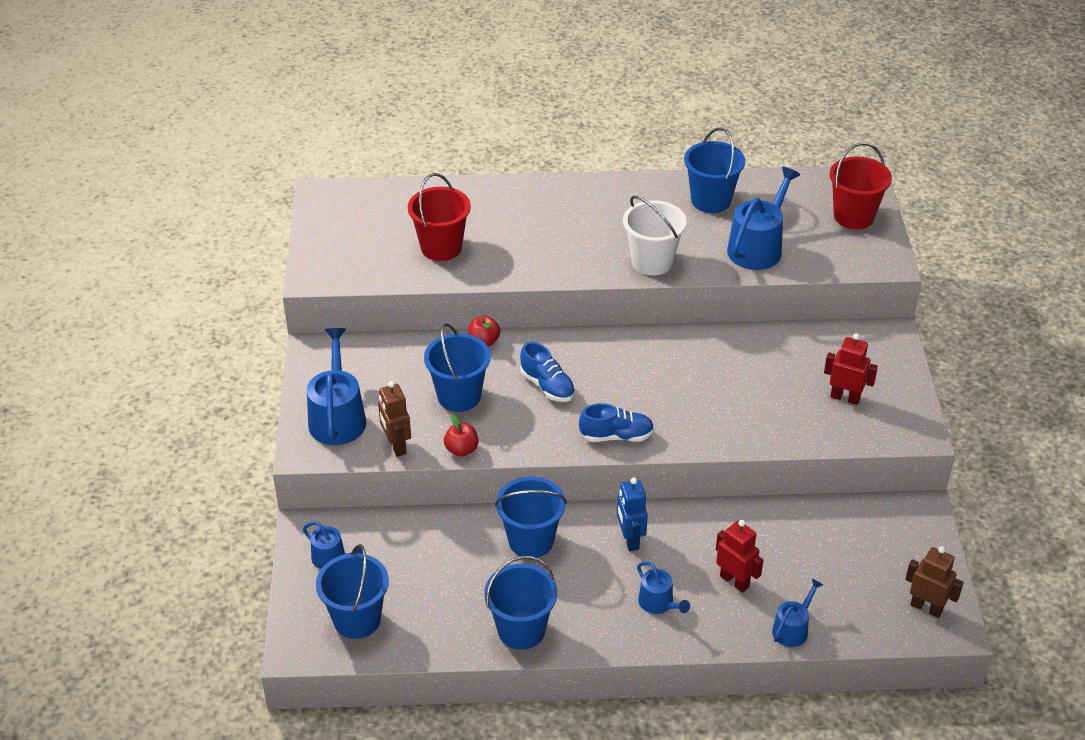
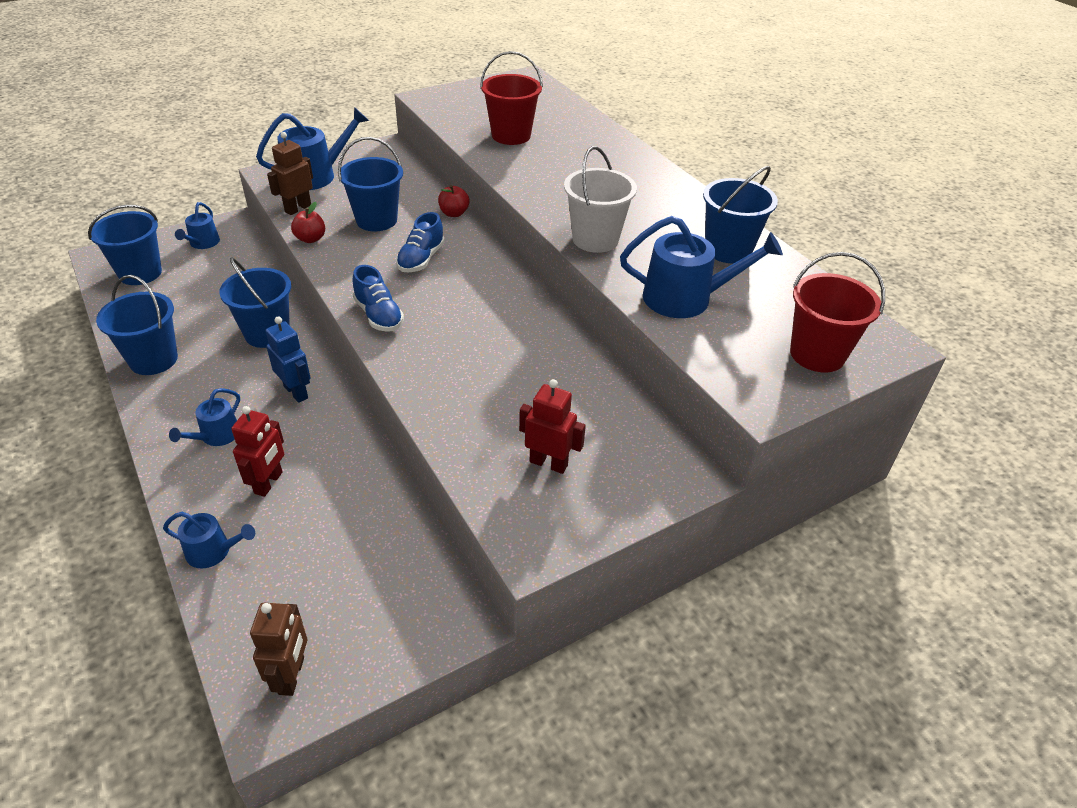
camera: 60 degrees right, 0 degrees up
(630, 539) = (296, 392): blue robot -> blue robot turned 90 degrees clockwise
(845, 397) = (548, 463): red robot -> red robot turned 60 degrees counterclockwise

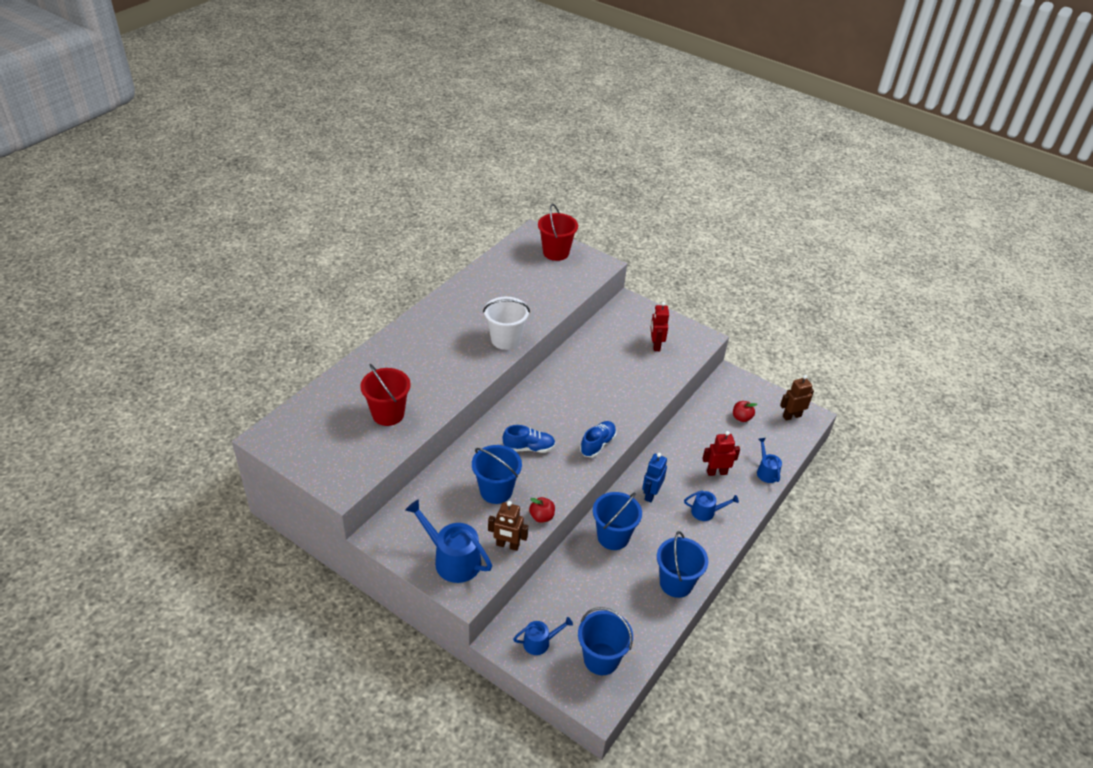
camera: 115 degrees left, 0 degrees up
(454, 213) = (462, 452): red apple -> red apple (741, 418)
(686, 298) = (540, 297): blue watering can -> none
(728, 250) = (483, 289): blue bucket -> none

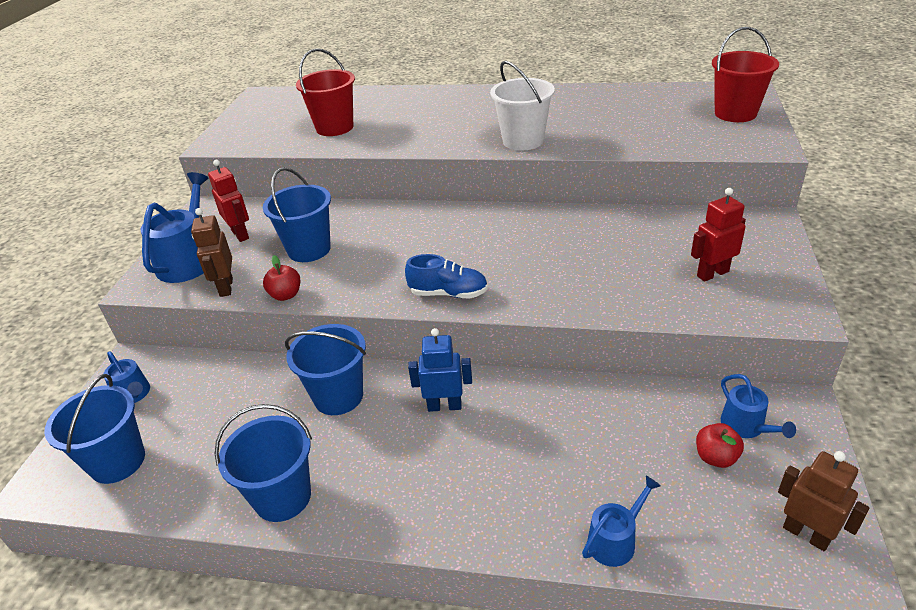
camera: 70 degrees right, 5 degrees down
(529, 448) = (397, 246): blue shoe -> none
(706, 512) = (453, 484): blue watering can -> blue watering can (746, 426)
(716, 472) = (552, 467): red robot -> red robot (240, 234)

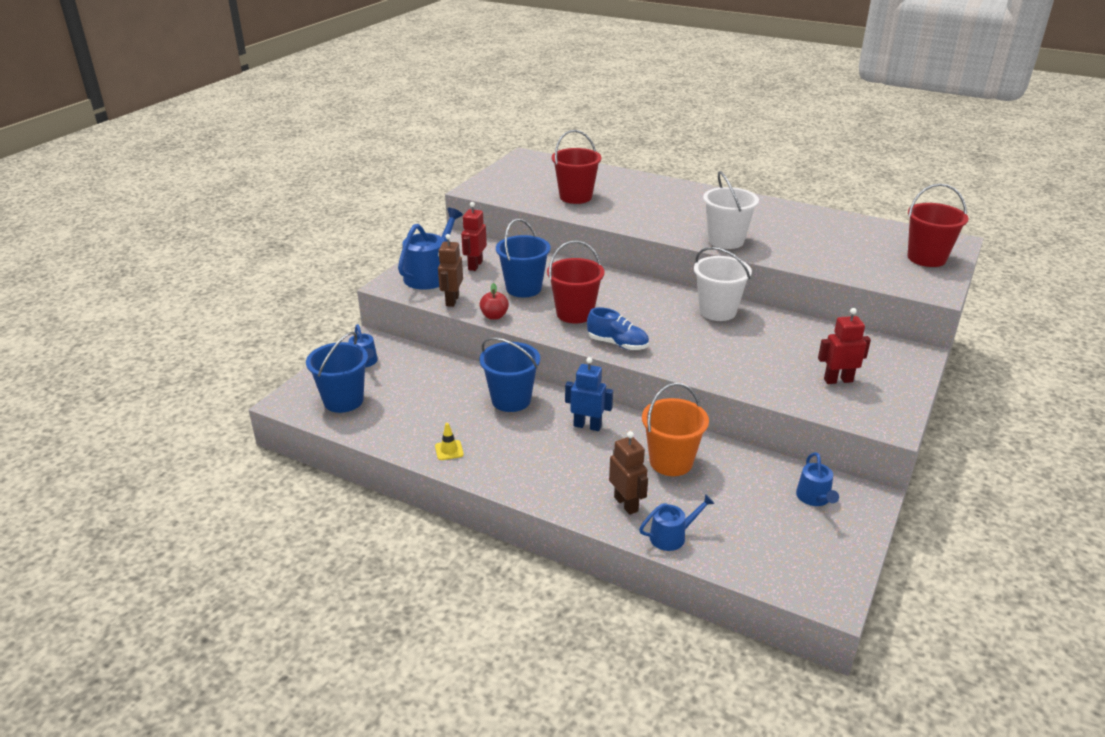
camera: 15 degrees right, 5 degrees down
(240, 234) = (475, 265): red robot -> red robot turned 150 degrees counterclockwise
(282, 497) = (449, 450): blue bucket -> yellow traffic cone
(382, 266) = (575, 313): none -> red bucket
(540, 223) = (717, 311): none -> white bucket
(563, 427) = (671, 462): none -> orange bucket
(716, 457) = (777, 510): red apple -> none
(806, 534) = (816, 571): brown robot -> brown robot (626, 504)

